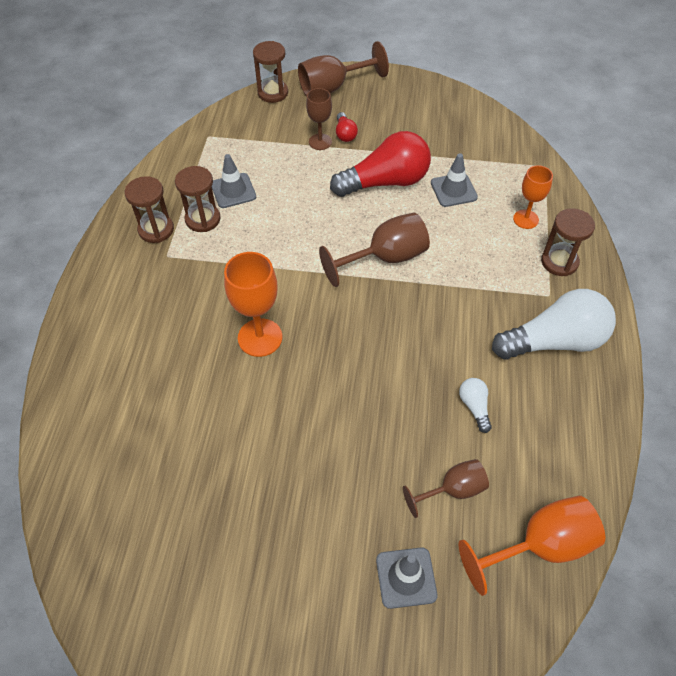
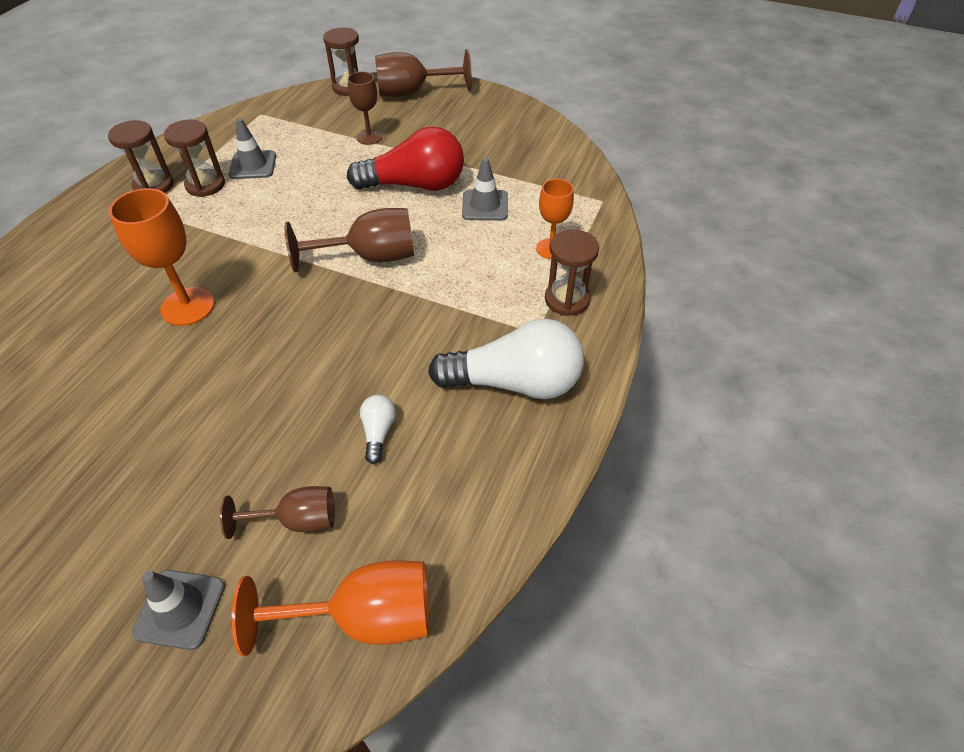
camera: 15 degrees right, 5 degrees down
(345, 134) = (399, 134): red light bulb -> none

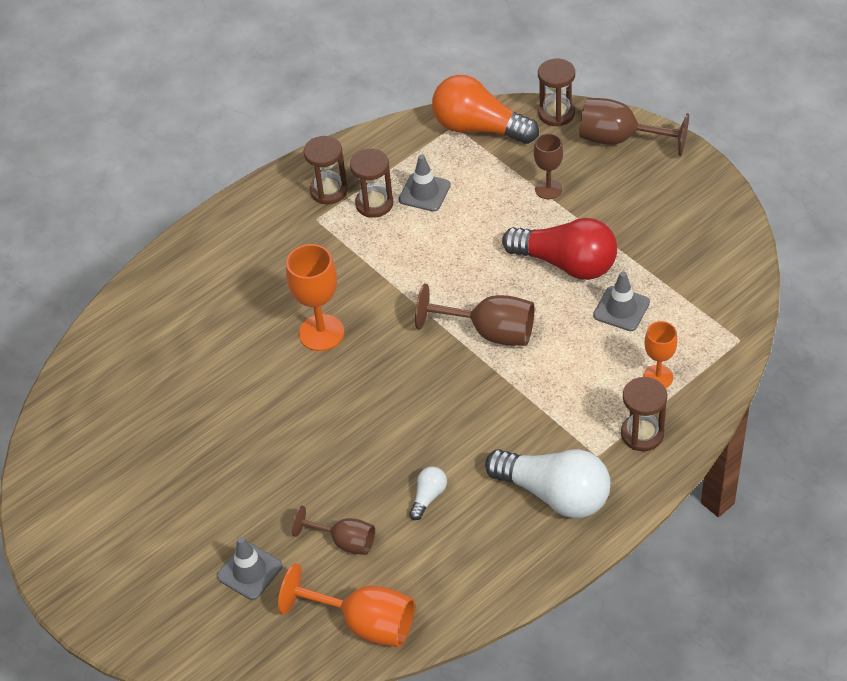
camera: 30 degrees right, 0 degrees up
(284, 110) = (479, 128): none -> orange light bulb

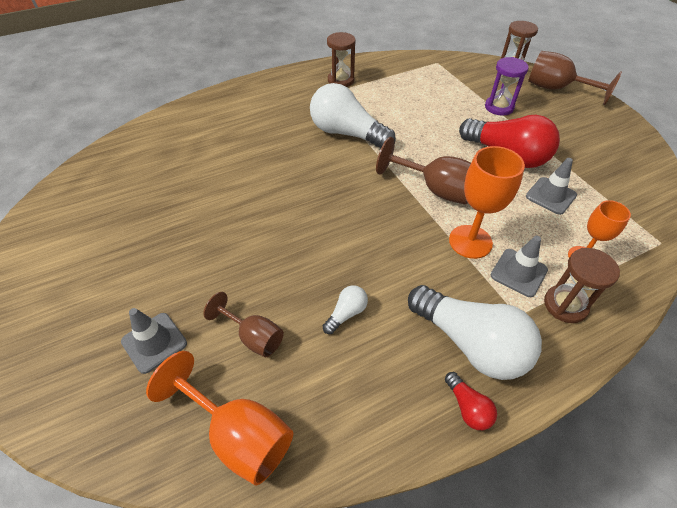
camera: 10 degrees right, 0 degrees up
(321, 333) = (302, 162): orange goblet -> orange goblet (470, 241)
(363, 277) = (347, 133): none -> white light bulb
(374, 204) = (369, 93): brown hourglass -> none
(424, 192) = (407, 93): grey traffic cone -> grey traffic cone (518, 272)
(479, 128) = (454, 66): orange light bulb -> none
(548, 189) = (499, 107): brown goblet -> purple hourglass
(560, 550) = (468, 407): none -> red light bulb

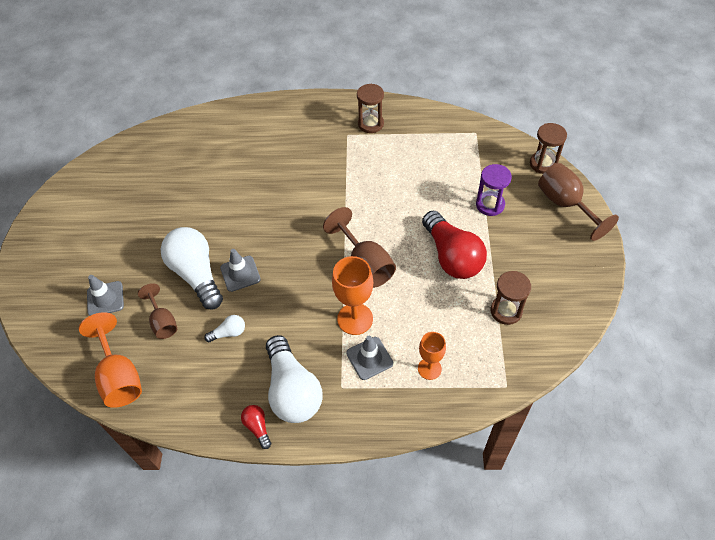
camera: 30 degrees right, 5 degrees up
(347, 133) = (335, 183): white light bulb -> white light bulb (196, 274)
(468, 407) = (257, 427): red light bulb -> red light bulb turned 150 degrees clockwise
(550, 196) = (454, 308): grey traffic cone -> grey traffic cone (240, 273)
(565, 305) = (381, 396): brown hourglass -> brown hourglass (506, 311)

